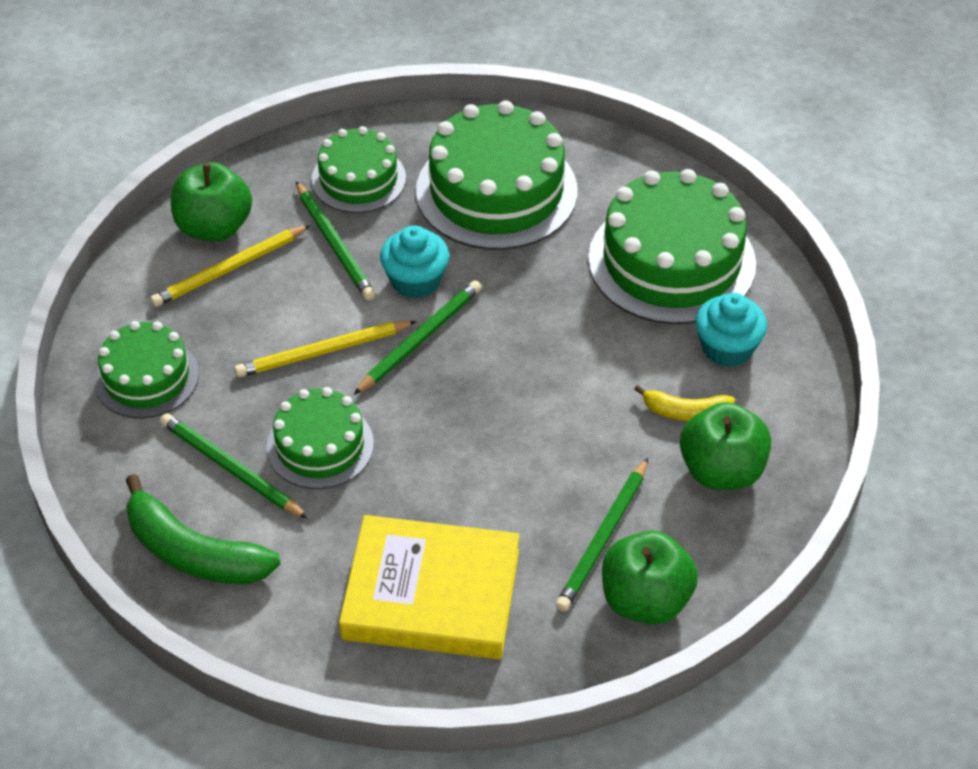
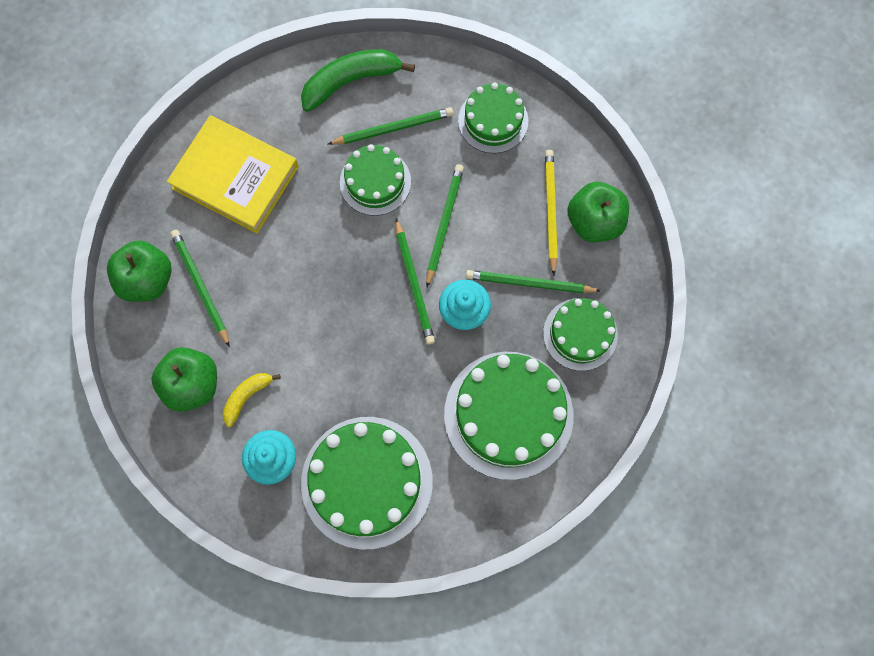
camera: 125 degrees right, 25 degrees up
(323, 352) = (444, 224): yellow pencil -> green pencil
(431, 594) = (235, 177): yellow book -> yellow book turned 75 degrees clockwise

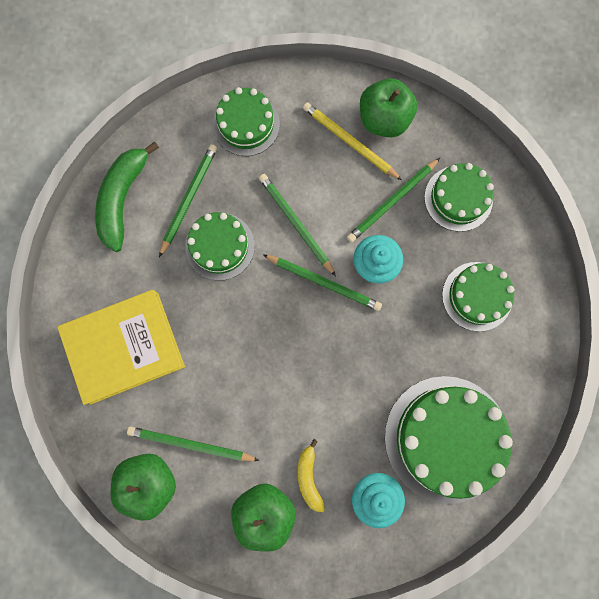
camera: 50 degrees left, 5 degrees up
(508, 415) = (477, 296): green cake -> green cake, size x0.59

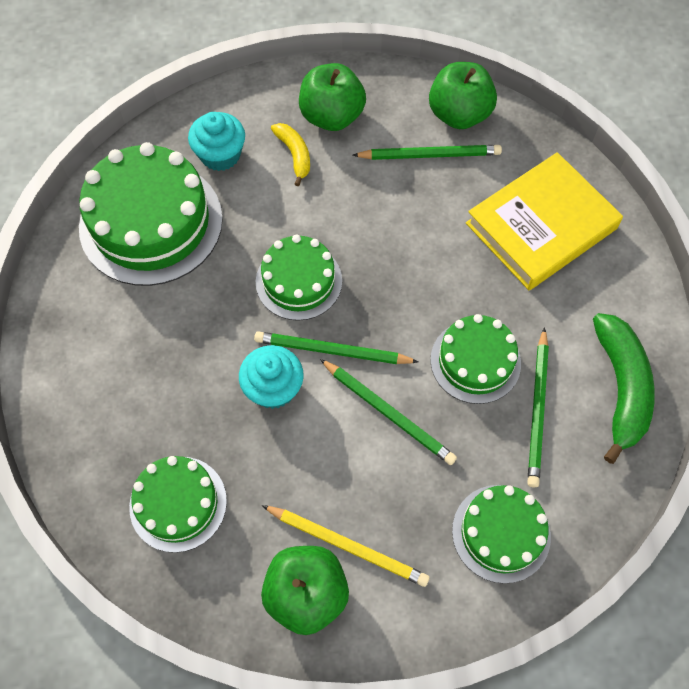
camera: 165 degrees right, 15 degrees down
(392, 202) = (268, 475): green pencil -> none
(477, 296) = (135, 382): green cake -> green cake (299, 281)

